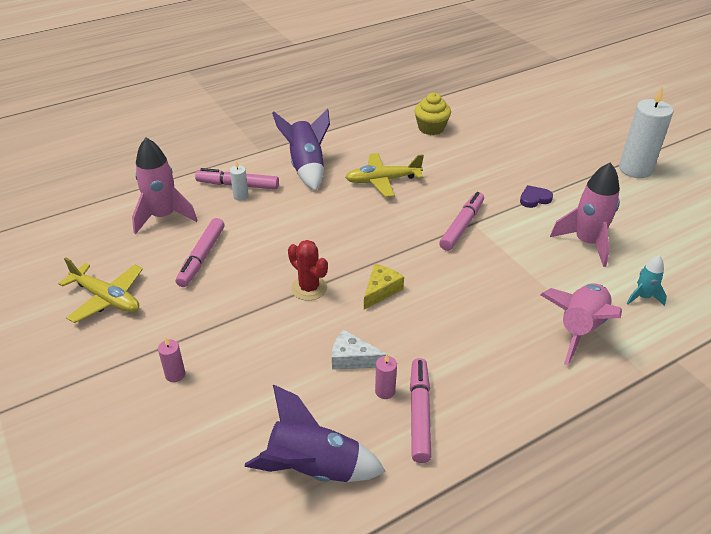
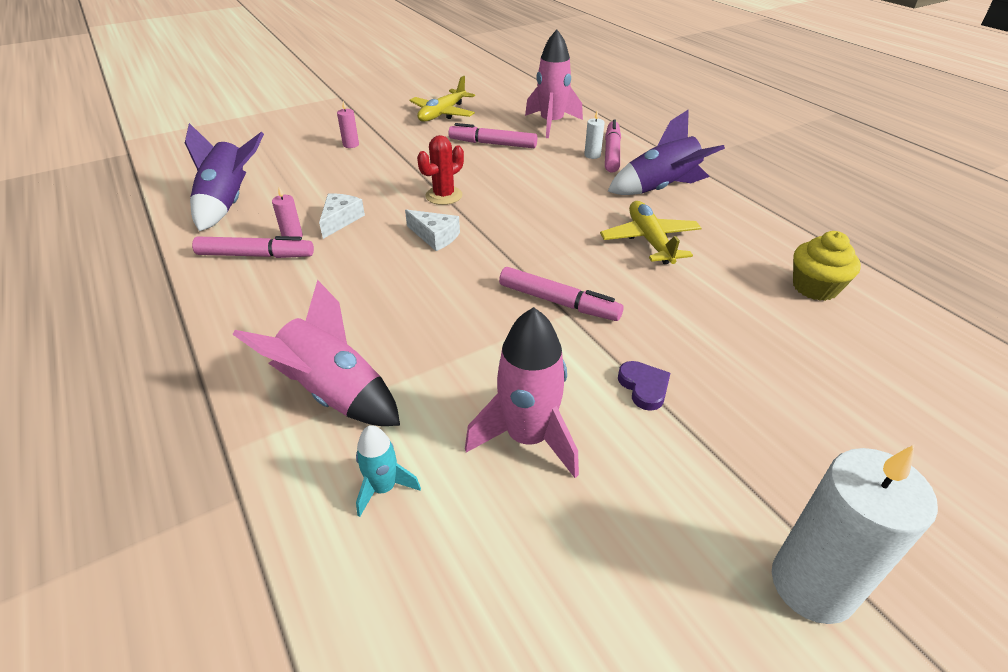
camera: 90 degrees right, 0 degrees up
(381, 290) = (435, 236): yellow cheese -> white cheese

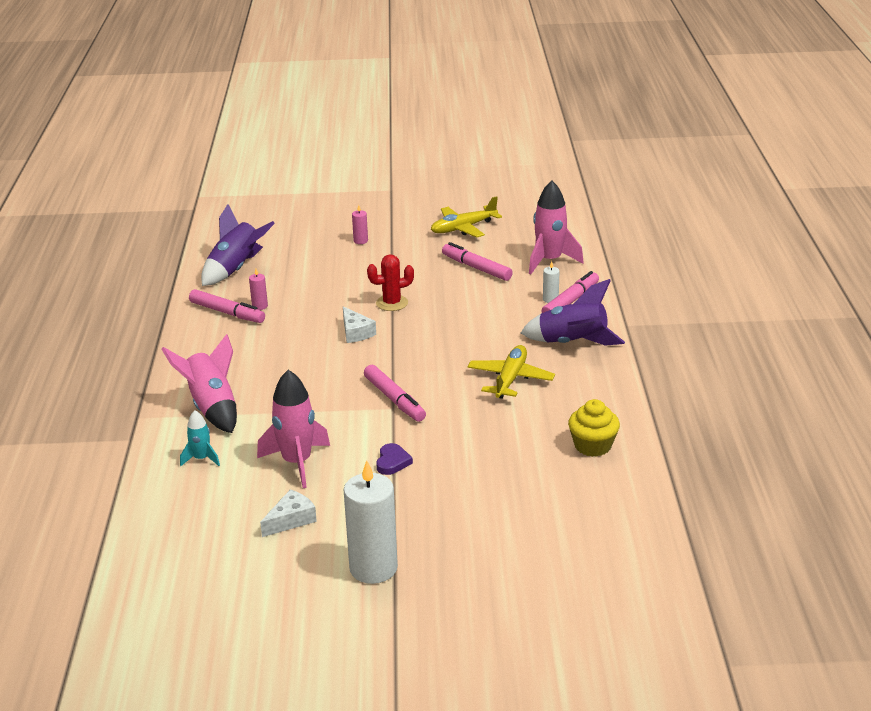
camera: 30 degrees right, 10 degrees down
(340, 220) = (301, 302): white cheese -> white cheese (291, 520)

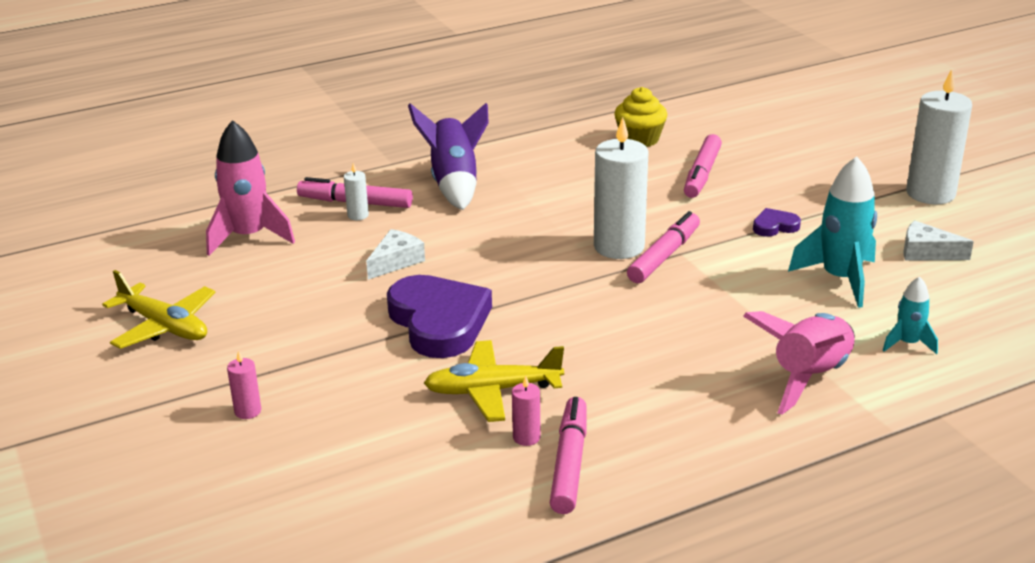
camera: 115 degrees left, 0 degrees up
(236, 269) = (418, 515): purple rocket -> none
(297, 463) = (840, 279): pink rocket -> turquoise rocket
(355, 332) = (538, 327): white cheese -> white cheese (396, 261)
(392, 303) = (439, 322): red cactus -> purple heart
(423, 385) = (619, 247): none -> white candle
(476, 268) = (296, 284): pink marker -> pink marker (702, 174)
(510, 379) = (559, 201): yellow plane -> yellow plane (492, 390)

